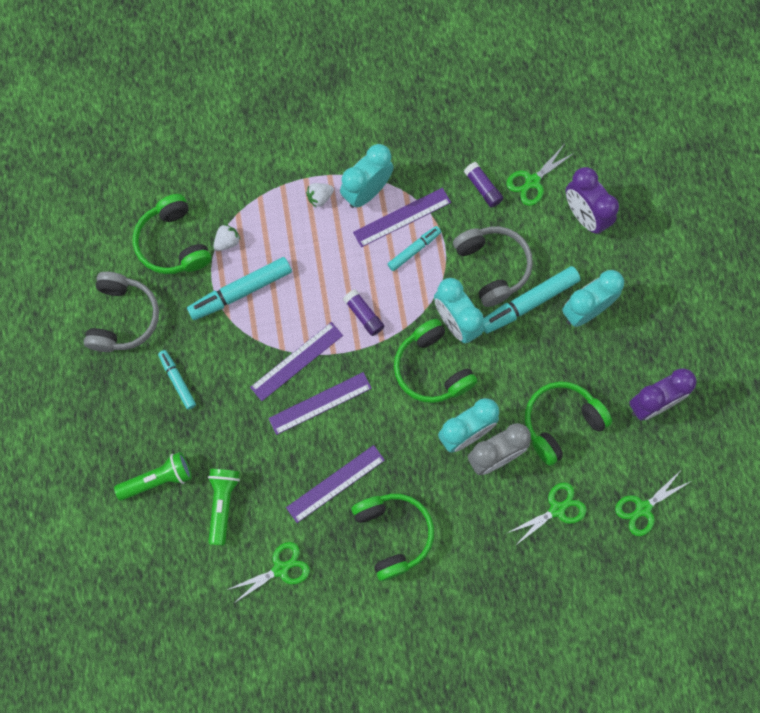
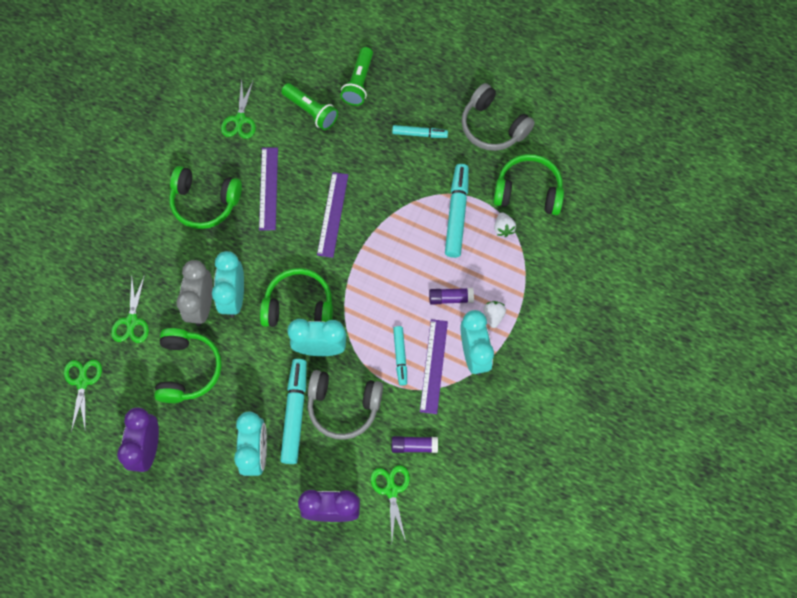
camera: 125 degrees right, 5 degrees down
(296, 361) = (375, 218): purple ruler -> none
(363, 315) = (375, 286): purple glue stick -> purple glue stick (450, 298)

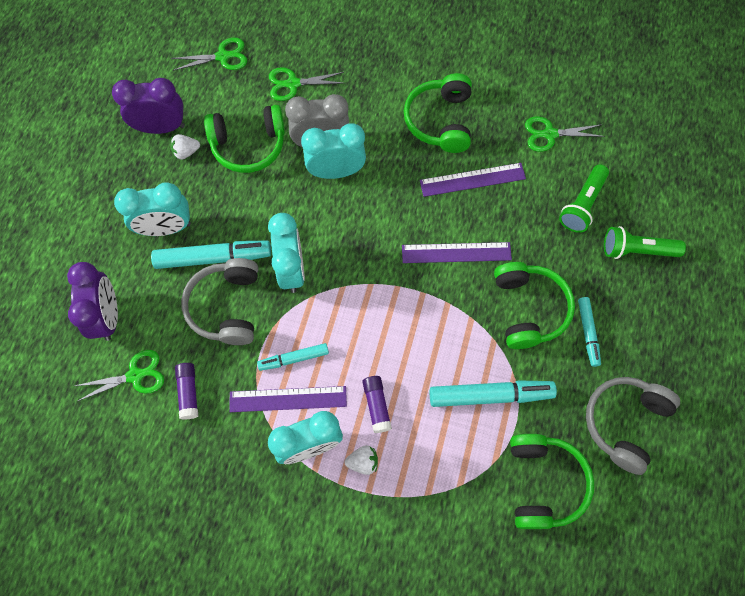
camera: 80 degrees right, 0 degrees up
(299, 306) = (337, 238): green headphones -> green headphones (528, 309)
(503, 228) = (483, 457): white strawberry -> white strawberry (186, 152)

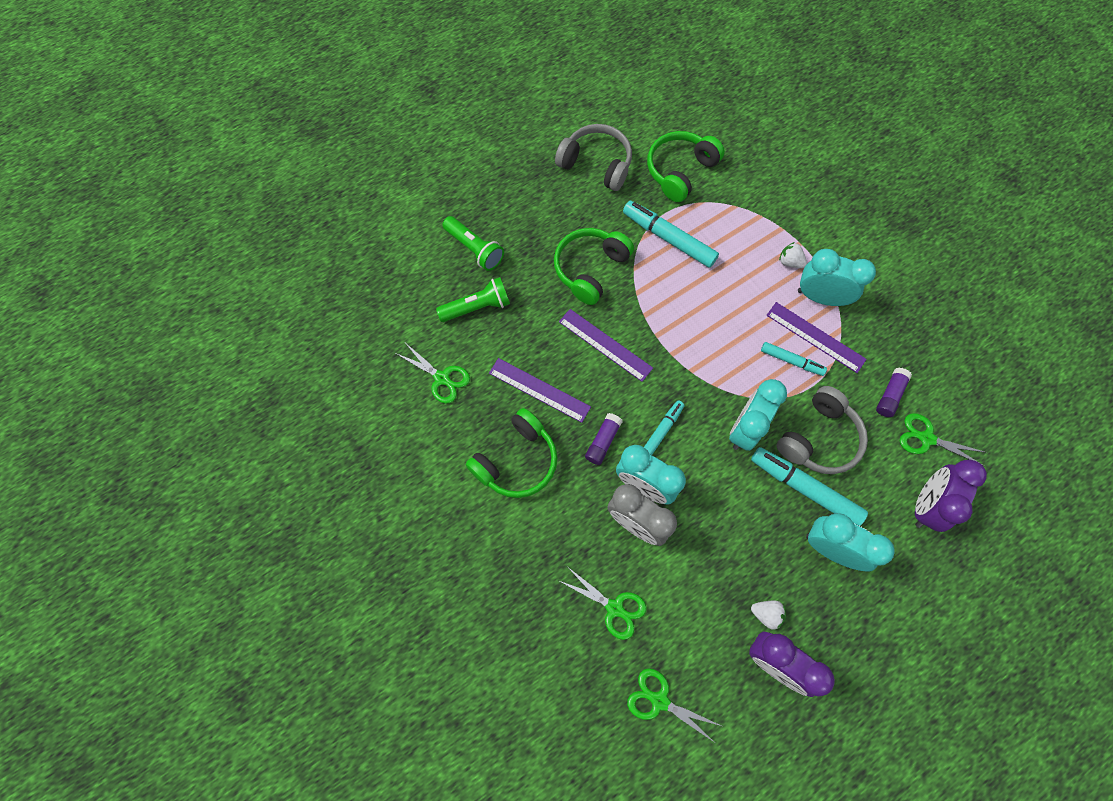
camera: 140 degrees left, 0 degrees up
(248, 145) = (703, 574): green headphones -> none
(377, 405) = (753, 287): purple glue stick -> purple glue stick (603, 441)
(587, 333) = (565, 226): turquoise marker -> turquoise marker (662, 431)
(624, 422) = (596, 164): grey headphones -> grey headphones turned 135 degrees counterclockwise

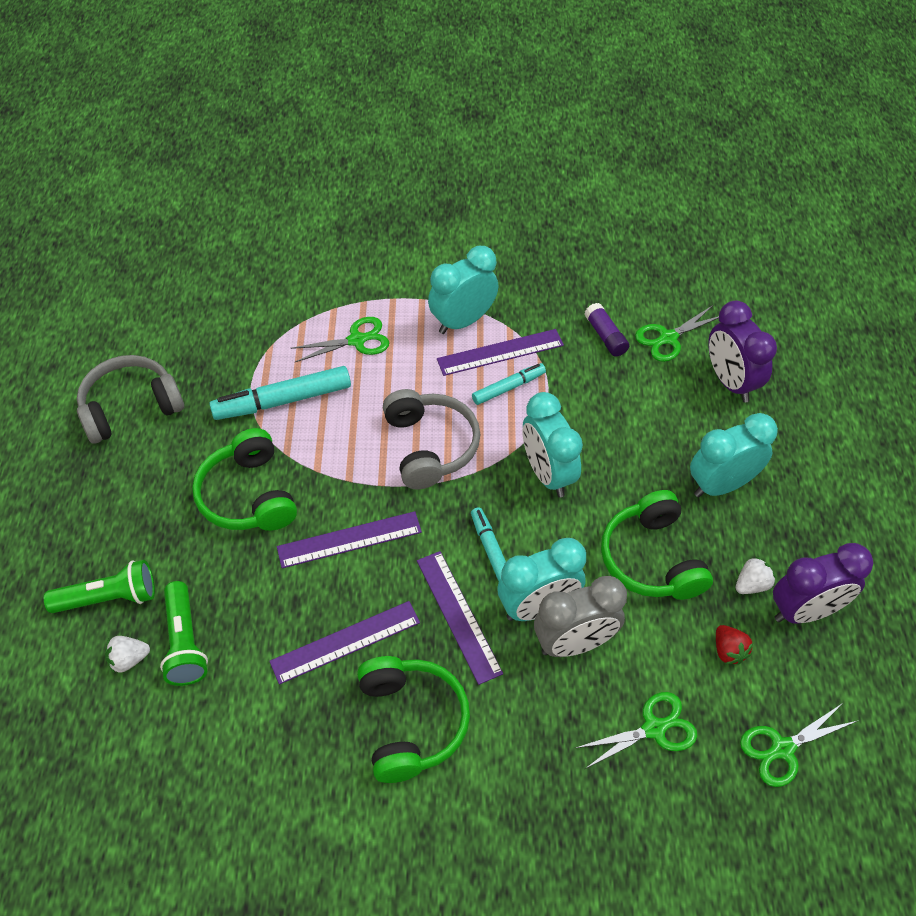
camera: 55 degrees left, 15 degrees down
(442, 378) = (239, 743): green scissors -> green scissors (356, 340)
(477, 307) = (185, 643): green flashlight -> green flashlight turned 150 degrees clockwise
(603, 441) = (458, 615): purple glue stick -> purple ruler
(680, 171) = (217, 340): green headphones -> green headphones (652, 559)
(704, 626) = (728, 651): none -> red strawberry
(790, 262) = (405, 319): white strawberry -> white strawberry (129, 659)
(804, 488) = (646, 465): turquoise marker -> none
(819, 438) = (605, 419): grey headphones -> grey headphones (430, 446)

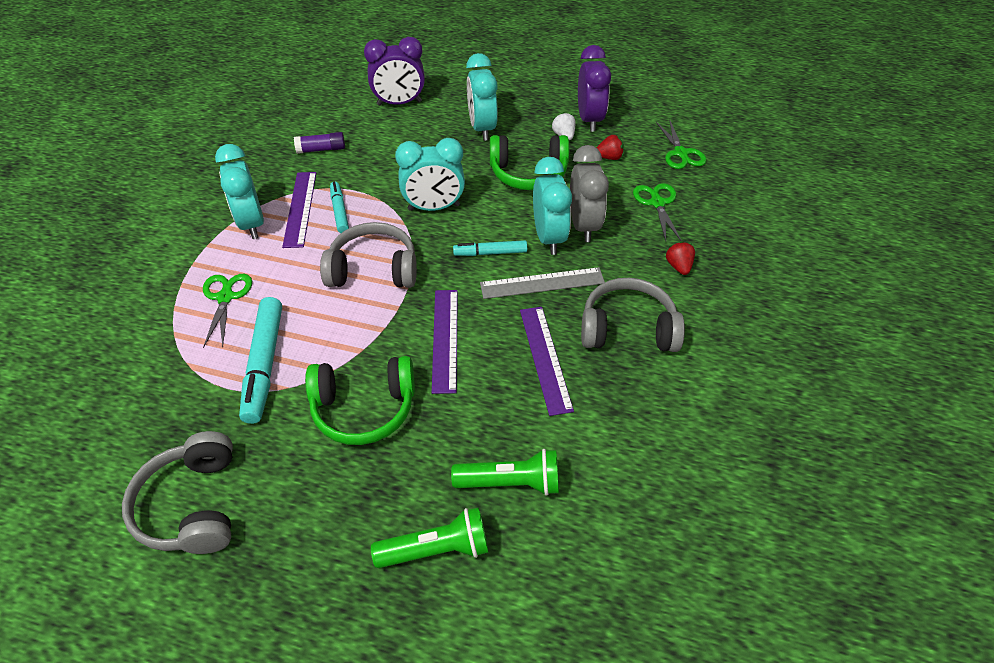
camera: 75 degrees left, 5 degrees down
(109, 598) = (437, 549): green flashlight -> green flashlight turned 75 degrees clockwise
(129, 659) = (515, 535): white strawberry -> none
(411, 723) = (628, 329): green headphones -> grey headphones
(458, 615) = (542, 283): purple ruler -> grey ruler
(536, 771) = (678, 266): none -> red strawberry
(668, 338) = (343, 120): green scissors -> none

